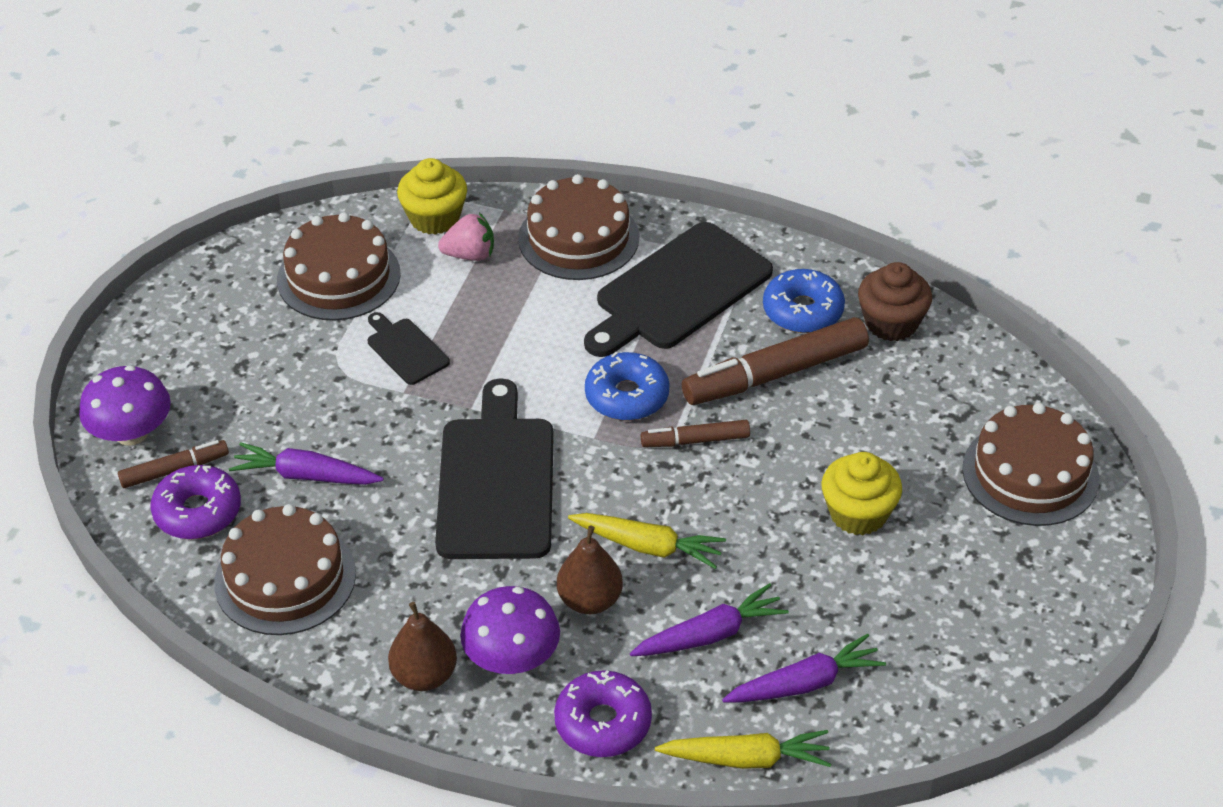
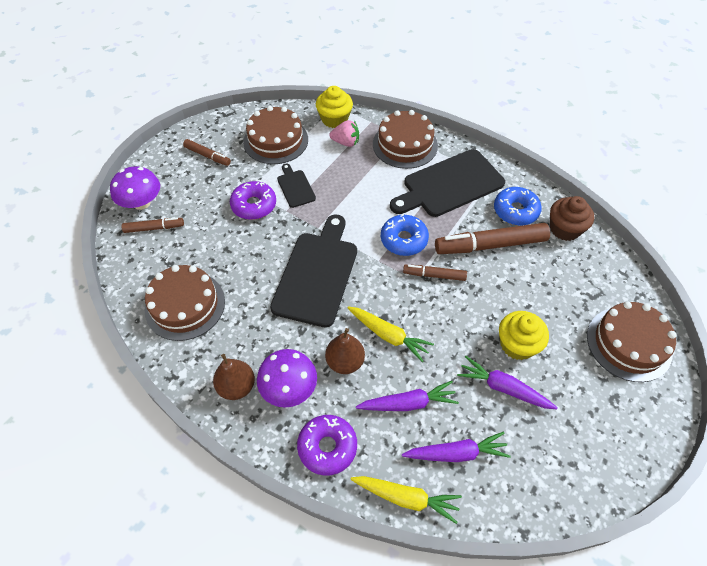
camera: 15 degrees right, 10 degrees up
(198, 512) = (156, 255): purple donut -> purple donut (254, 205)
(221, 328) = (207, 156): none -> brown marker
(306, 475) = (218, 247): purple carrot -> purple carrot (503, 388)

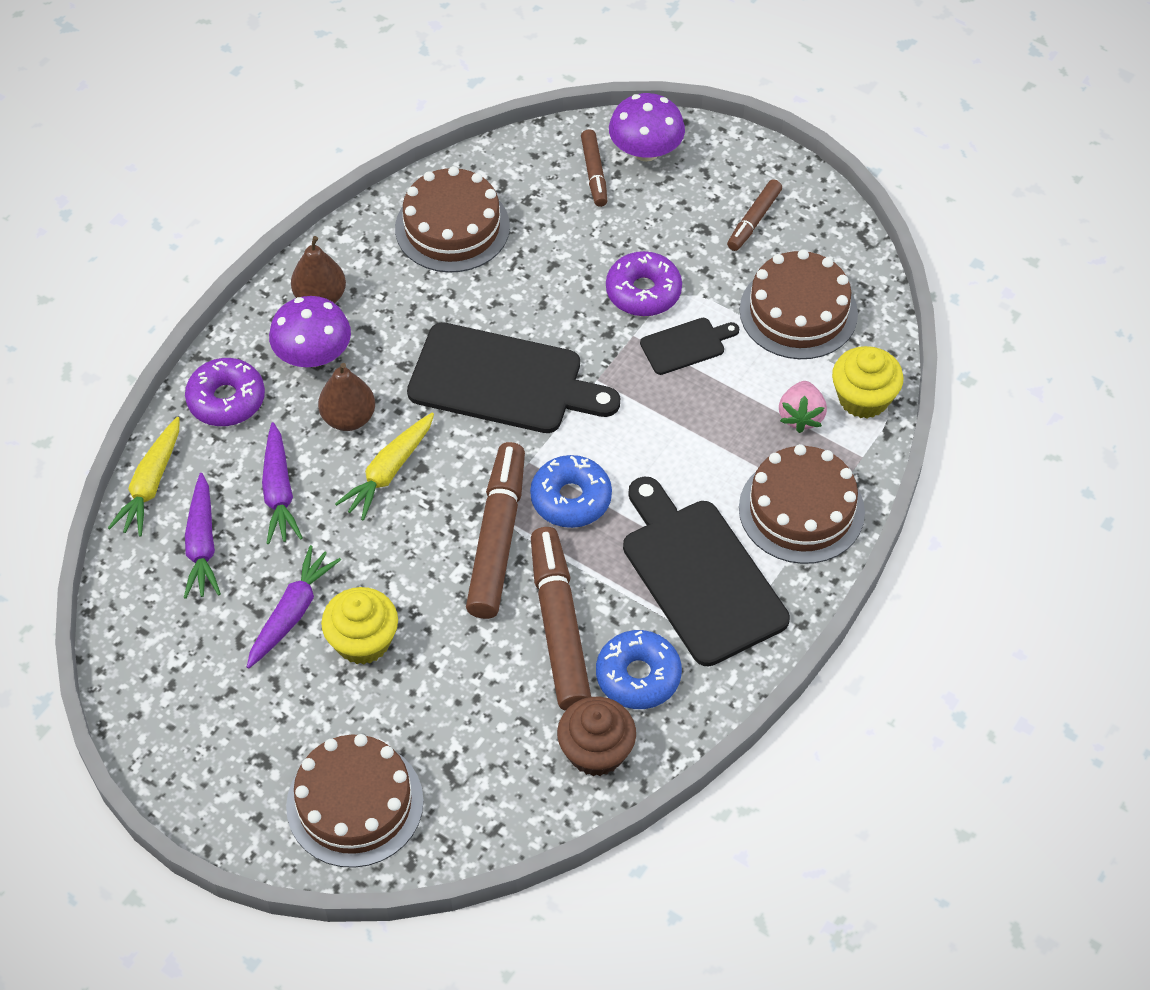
camera: 90 degrees right, 0 degrees up
(434, 275) = (497, 538): brown marker -> brown marker, size x1.87

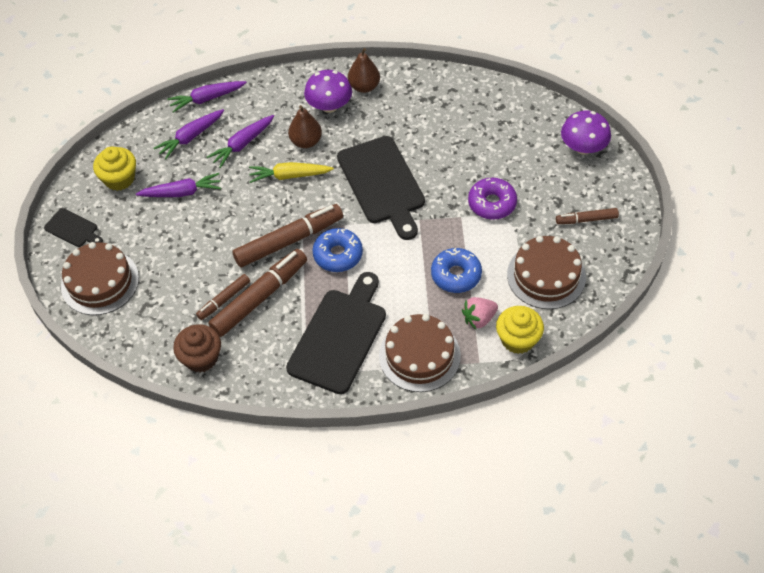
camera: 55 degrees right, 0 degrees up
(151, 484) = (207, 99): yellow carrot -> purple carrot
(226, 400) = (275, 93): purple donut -> none
(363, 641) = (188, 228): yellow cupcake -> yellow cupcake (119, 178)
(452, 227) = (454, 105): brown cake -> none
(594, 173) = (546, 136): brown marker -> brown marker (224, 300)
(638, 676) = (258, 348): blue donut -> blue donut (456, 275)
(686, 345) = (476, 242): black cutting board -> black cutting board (73, 229)

